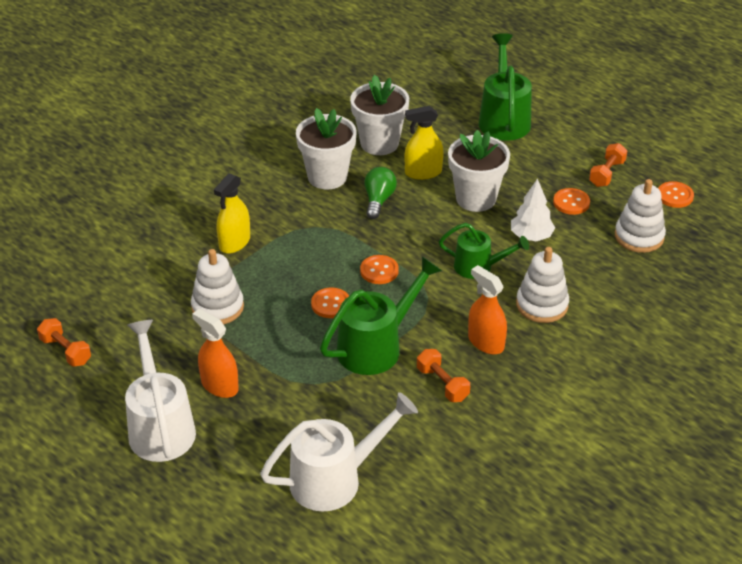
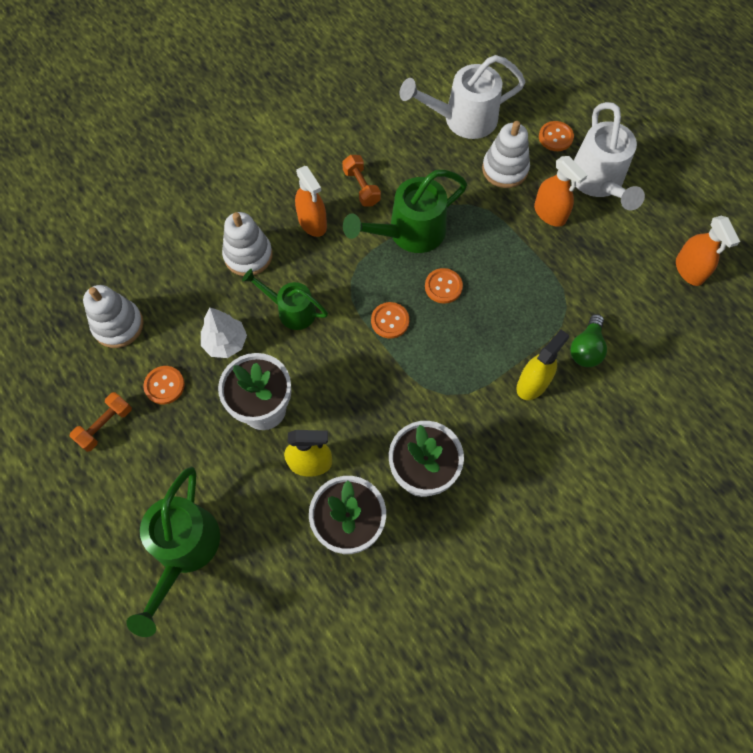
camera: 170 degrees left, 25 degrees up
(65, 351) = (689, 270): orange dumbbell -> orange spray bottle
(217, 307) = (551, 299): white stacking toy -> white stacking toy (505, 169)
(378, 200) = (370, 424): green light bulb -> green light bulb (586, 348)
(675, 196) = (51, 377): orange button -> orange button (555, 137)

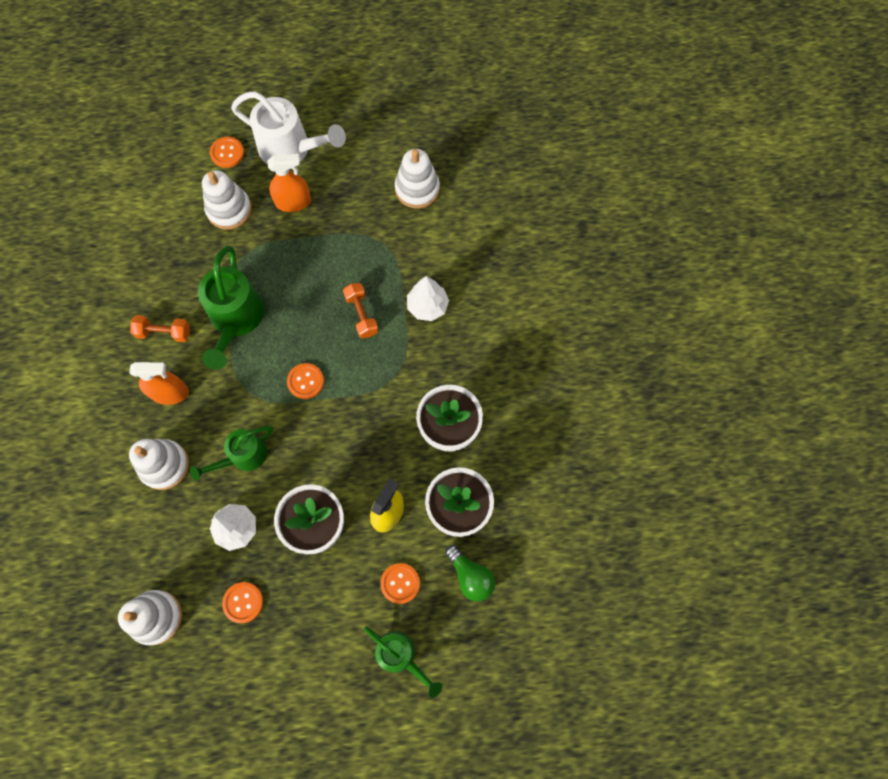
camera: 60 degrees left, 5 degrees up
(105, 425) = (248, 674): orange dumbbell -> orange dumbbell (361, 314)
(183, 551) = (400, 656): green watering can -> green watering can, size x0.63
(443, 286) = (303, 322): orange button -> orange button (400, 583)
(462, 119) = (157, 212): white watering can -> none
(532, 383) = (427, 306): yellow spray bottle -> white tree
(586, 348) = (424, 250): green light bulb -> green light bulb (470, 576)
(643, 307) = (417, 189): none -> white stacking toy
(689, 270) = (408, 137): orange spray bottle -> none

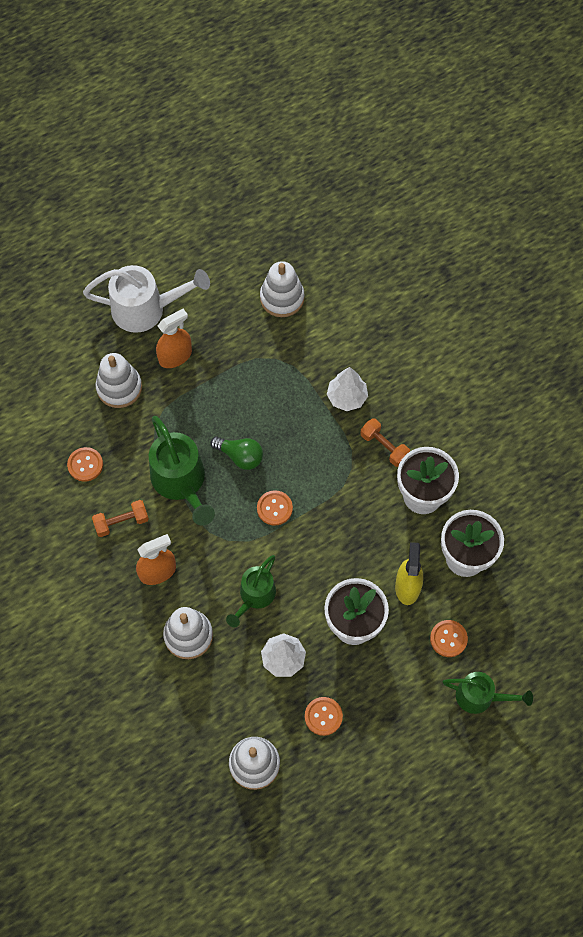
camera: 25 degrees left, 5 degrees down
(227, 153) = (88, 337): orange button -> orange button (85, 465)
(361, 314) = (292, 429): orange dumbbell -> orange dumbbell (384, 446)
(470, 576) = (504, 606): green light bulb -> green light bulb (240, 456)

